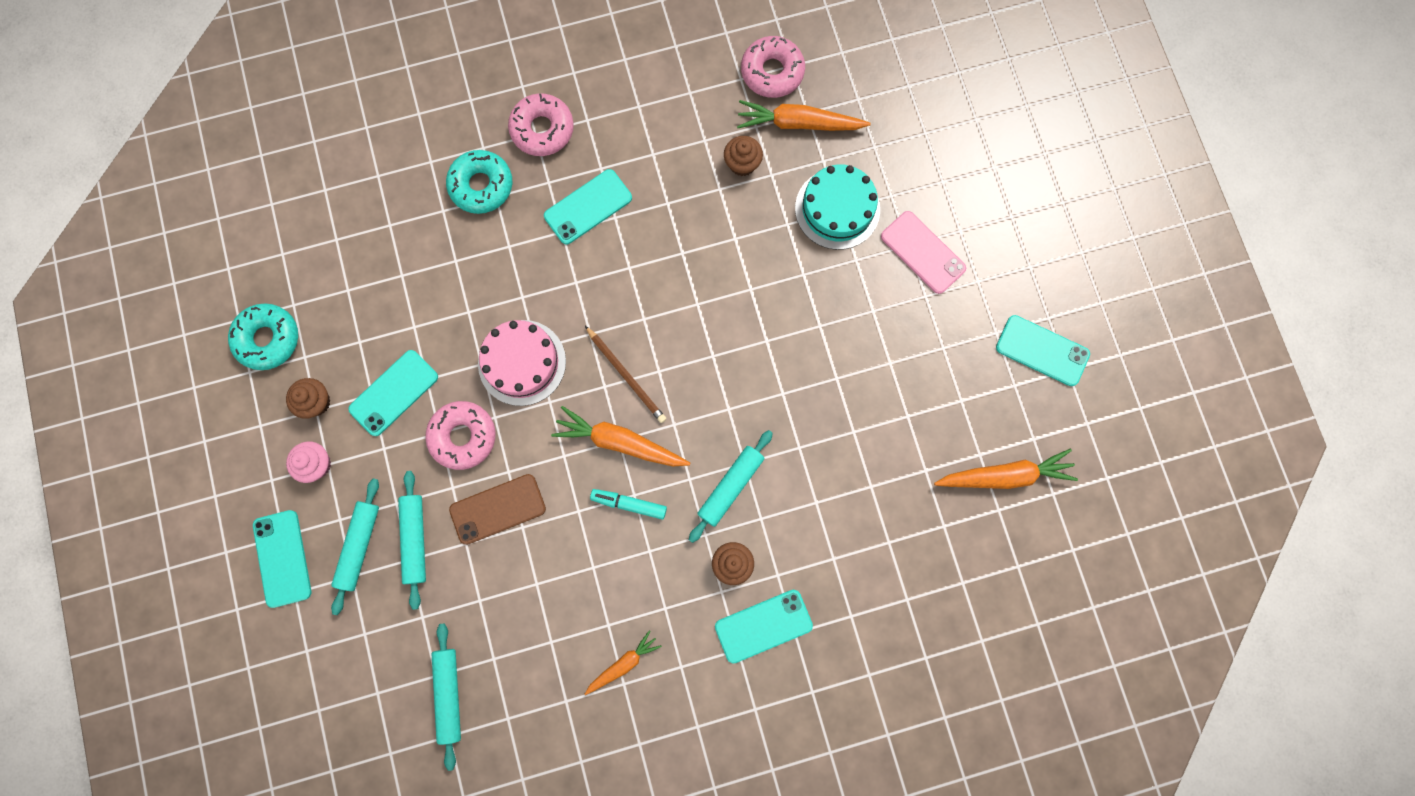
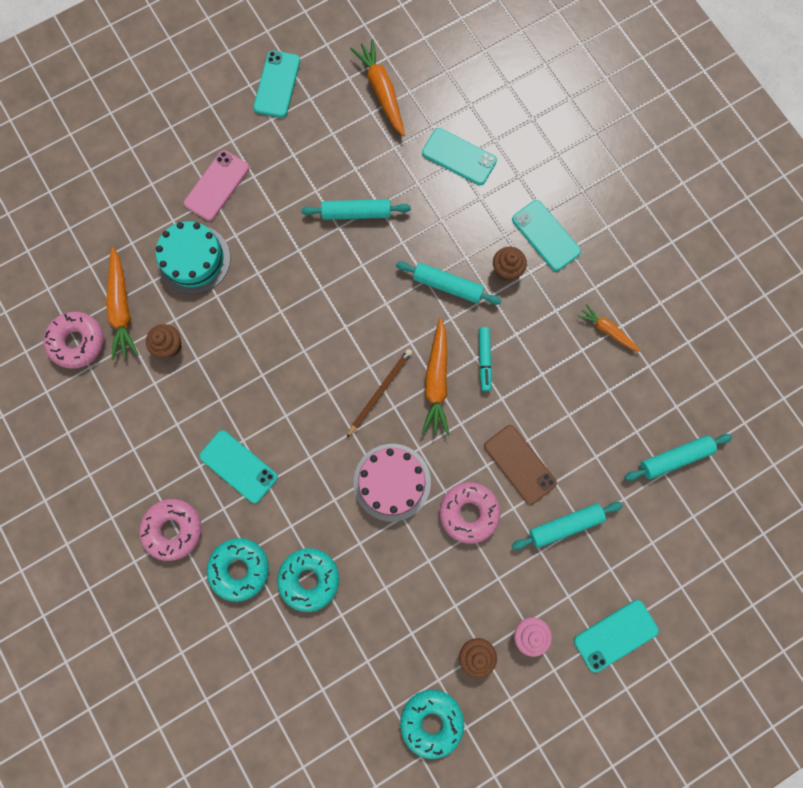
camera: 105 degrees left, 0 degrees up
(359, 546) = (584, 571): turquoise rolling pin -> turquoise rolling pin (356, 213)
(394, 393) = (448, 586): turquoise phone -> turquoise phone (459, 157)
(448, 252) = (309, 578): none -> turquoise donut

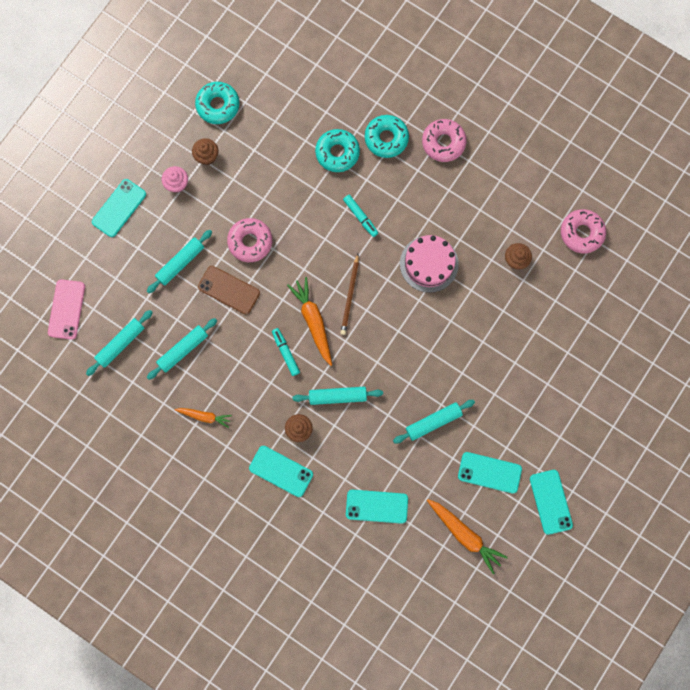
camera: 155 degrees right, 0 degrees up
(122, 308) = (565, 271): orange carrot -> none
(194, 259) = (534, 330): turquoise cake -> none
(217, 186) = (550, 394): pink phone -> pink phone (66, 309)
(238, 466) = (422, 201): turquoise phone -> turquoise phone (489, 472)
(321, 481) = (360, 217): none -> turquoise marker
(392, 482) = (312, 238): pink cake -> pink cake (429, 264)
(602, 417) = (183, 350): none -> turquoise rolling pin

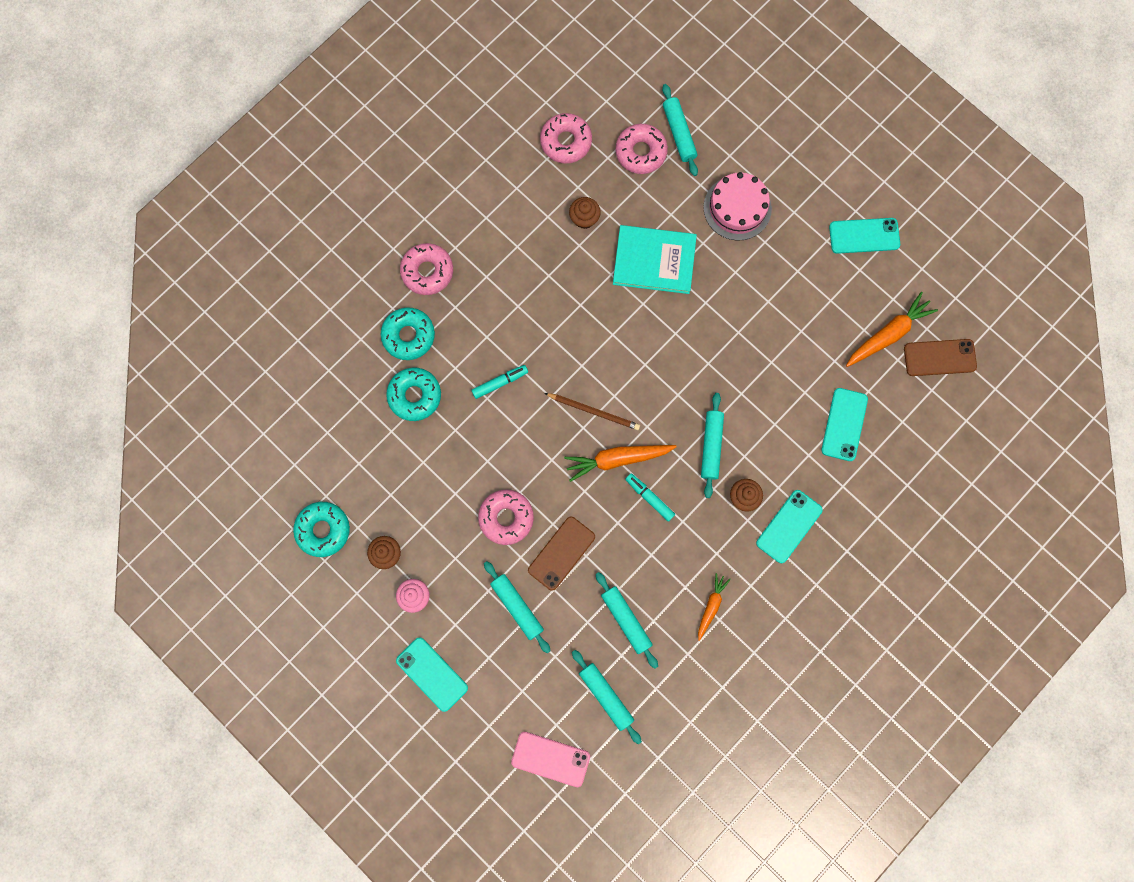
camera: 80 degrees left, 0 degrees up
(285, 352) = (649, 498): turquoise marker -> turquoise marker turned 60 degrees clockwise
(429, 264) = (571, 315): pink cake -> pink cake (737, 208)
(433, 422) = (757, 344): turquoise rolling pin -> turquoise rolling pin (679, 133)
(452, 583) = (939, 357): none -> brown phone
(489, 472) = (823, 294): turquoise phone -> none
(490, 324) = (654, 261): none -> turquoise book
(586, 297) = (640, 152): none -> pink donut

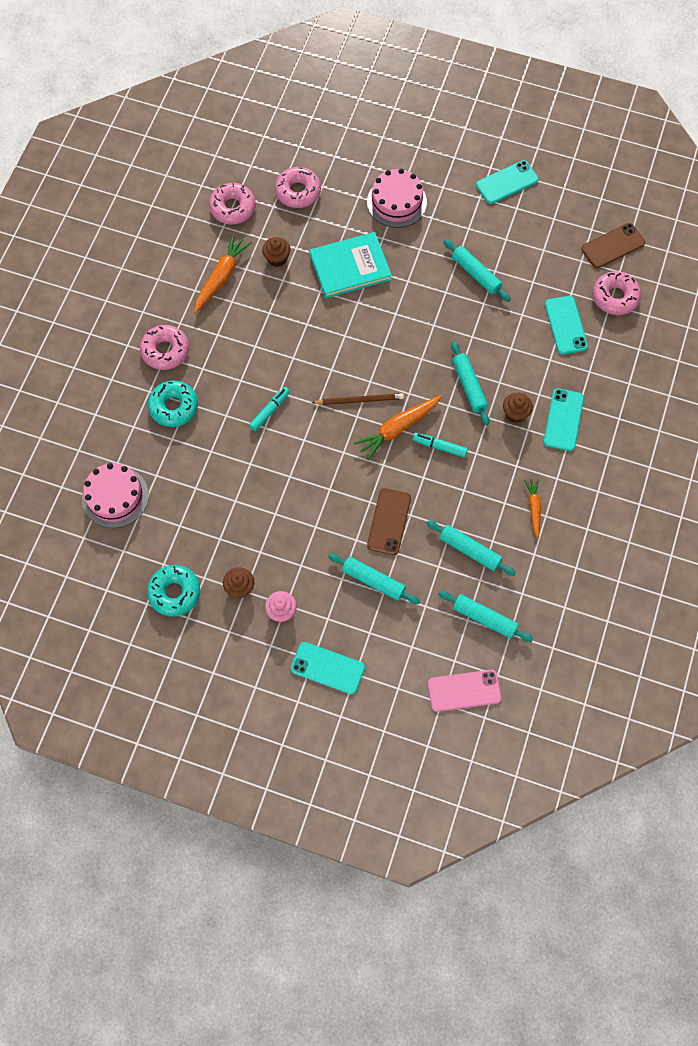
camera: 25 degrees left, 10 degrees down
(311, 405) = (115, 497): none -> pink cake
(415, 396) = (202, 451): turquoise donut -> none
(506, 518) = (328, 514): pink donut -> pink donut (615, 297)
(679, 133) = (321, 166): turquoise rolling pin -> turquoise rolling pin (476, 274)
(888, 334) = (564, 245): orange carrot -> orange carrot (221, 277)

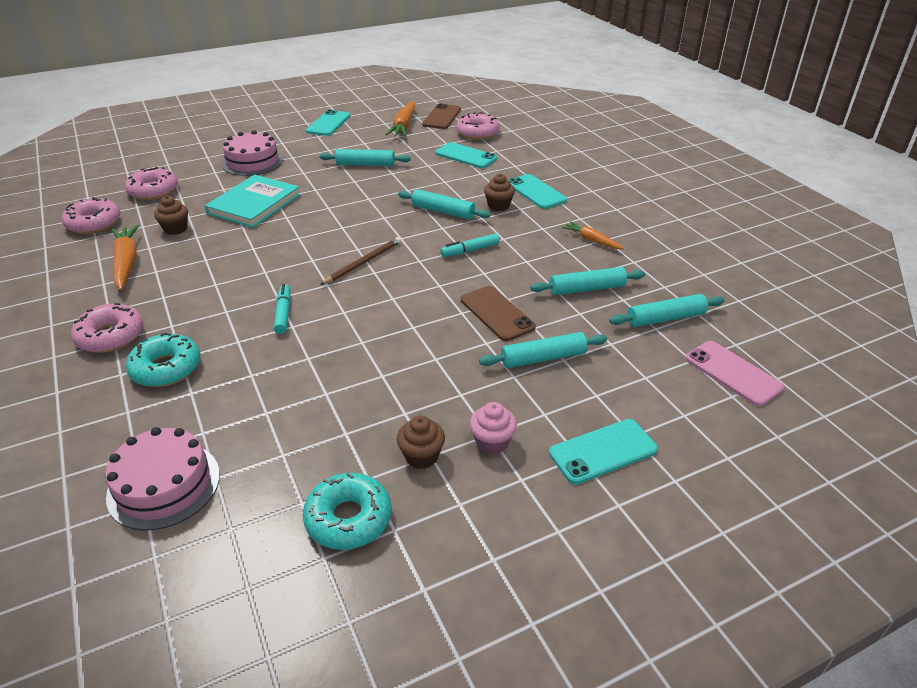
camera: 45 degrees left, 30 degrees down
(398, 428) = (420, 260): orange carrot -> orange carrot (404, 126)
(464, 690) = (733, 373): pink phone -> pink phone turned 75 degrees counterclockwise

